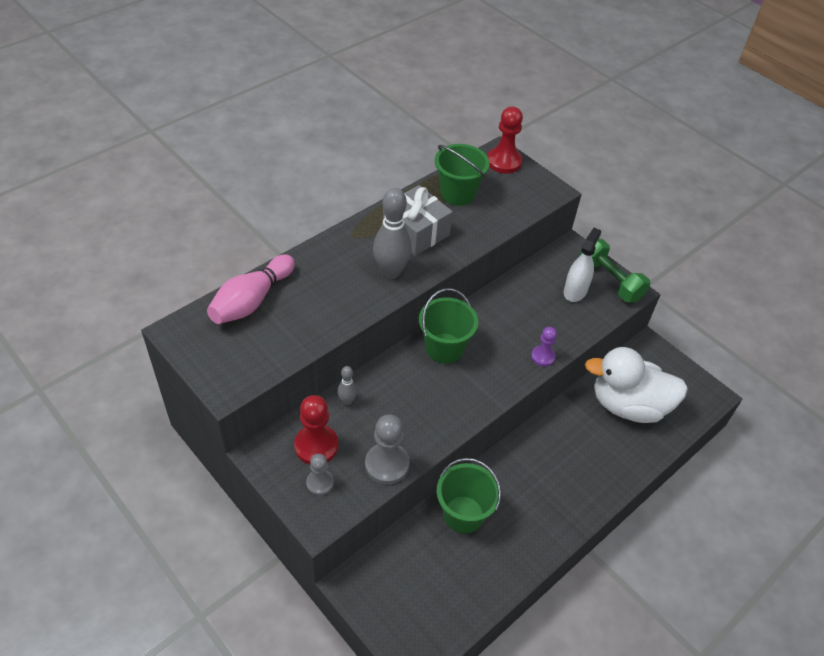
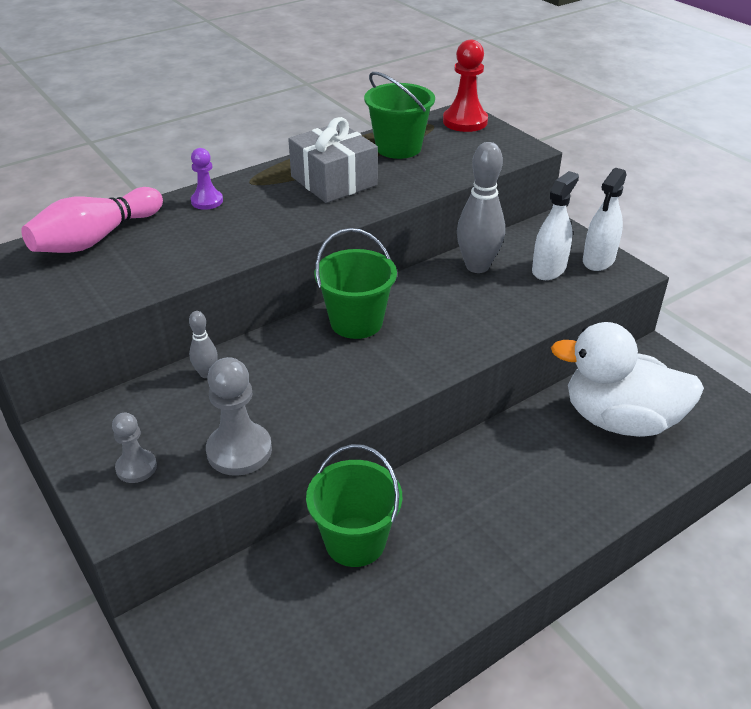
camera: 10 degrees right, 10 degrees down
(316, 446) = (147, 422): red pawn -> none
(391, 272) = (289, 217): grey bowling pin -> grey bowling pin (477, 266)
(542, 356) = (492, 337): purple pawn -> purple pawn (207, 201)
(610, 280) = (598, 260): green dumbbell -> white spray bottle

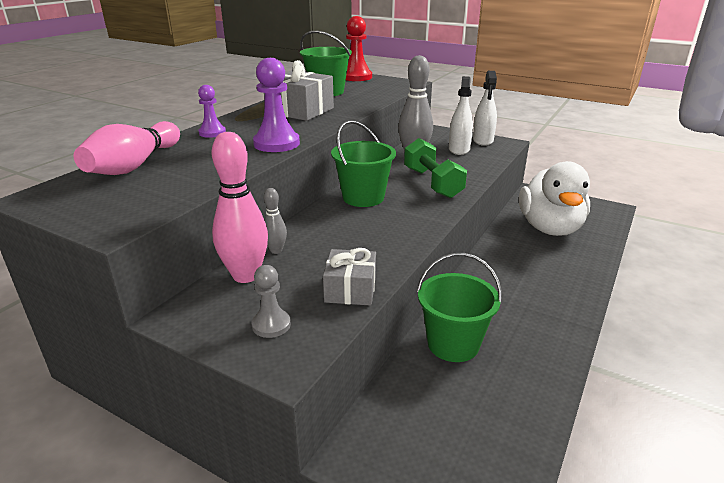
camera: 25 degrees left, 10 degrees down
(155, 398) = (245, 275): none -> pink bowling pin
(239, 451) = (350, 289): grey pawn -> grey gift
(258, 238) = (276, 144): none -> purple pawn
(459, 321) = (432, 183): none -> green dumbbell
(619, 420) = (549, 228): white duck -> white duck turned 75 degrees counterclockwise

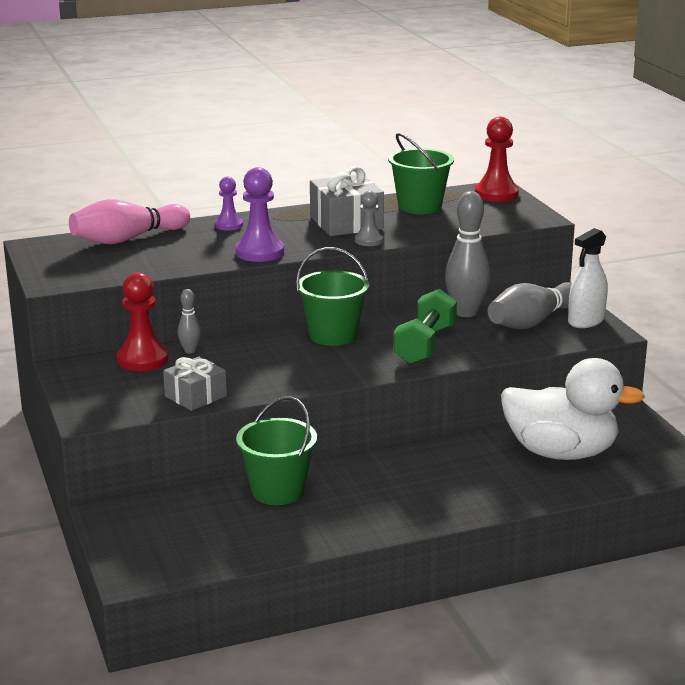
camera: 40 degrees right, 5 degrees down
(245, 275) = (143, 359): pink bowling pin -> red pawn
(271, 325) = (112, 395): grey pawn -> grey pawn (369, 240)
(459, 149) = (532, 322): white spray bottle -> grey bowling pin
(549, 228) = (561, 452): white duck -> white duck turned 120 degrees counterclockwise

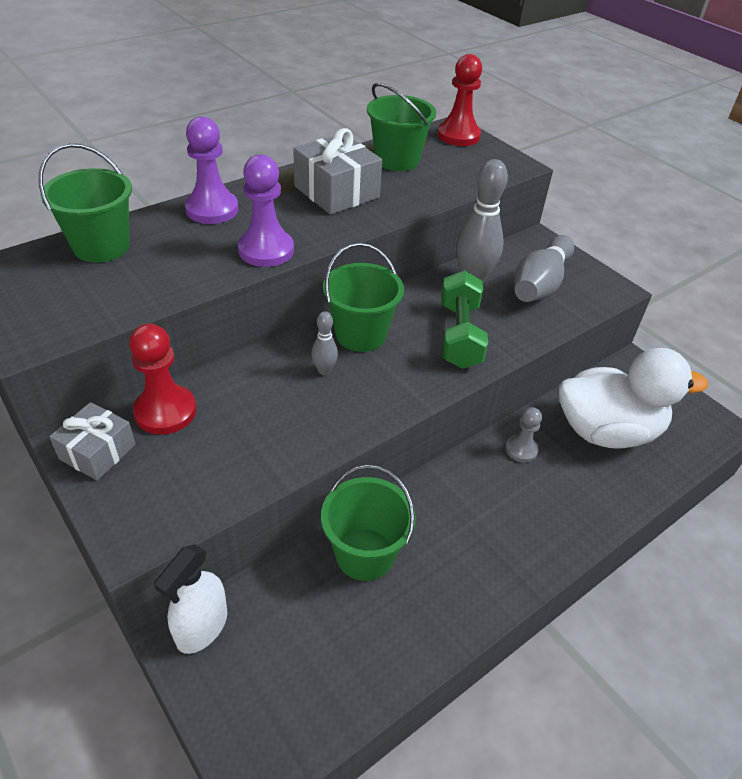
camera: 20 degrees left, 20 degrees up
(127, 239) = (101, 246): pink bowling pin -> green bucket
(190, 351) = (216, 386): grey bowling pin -> grey bowling pin (324, 370)
(195, 396) = (253, 469): grey gift -> grey gift (97, 452)
(229, 225) = (212, 209): purple pawn -> purple pawn, size x1.65
(369, 240) = (374, 217): grey pawn -> grey pawn (521, 449)
(586, 321) = (586, 276): white spray bottle -> white spray bottle (202, 627)

